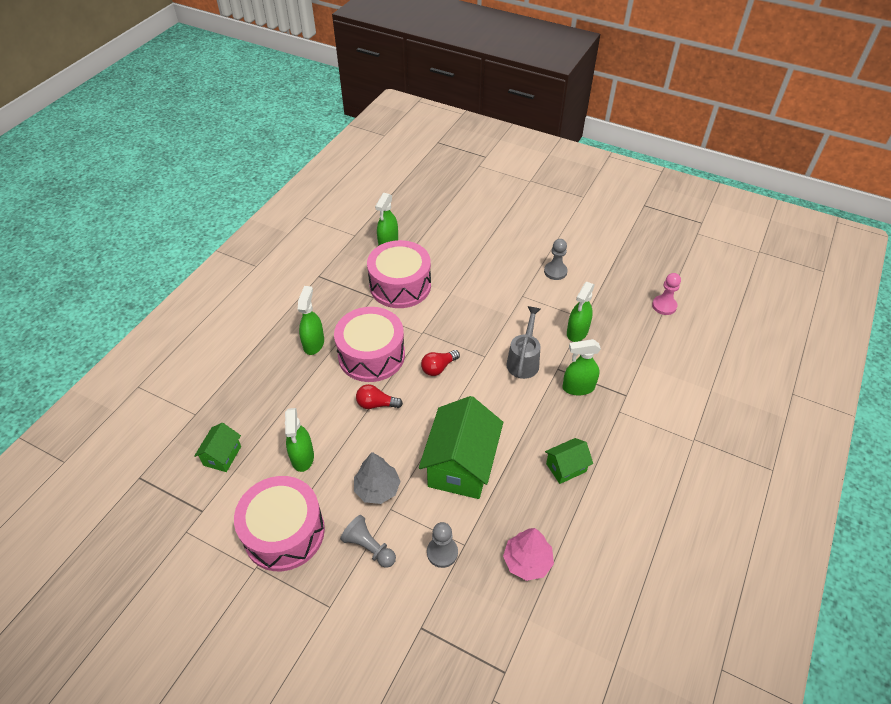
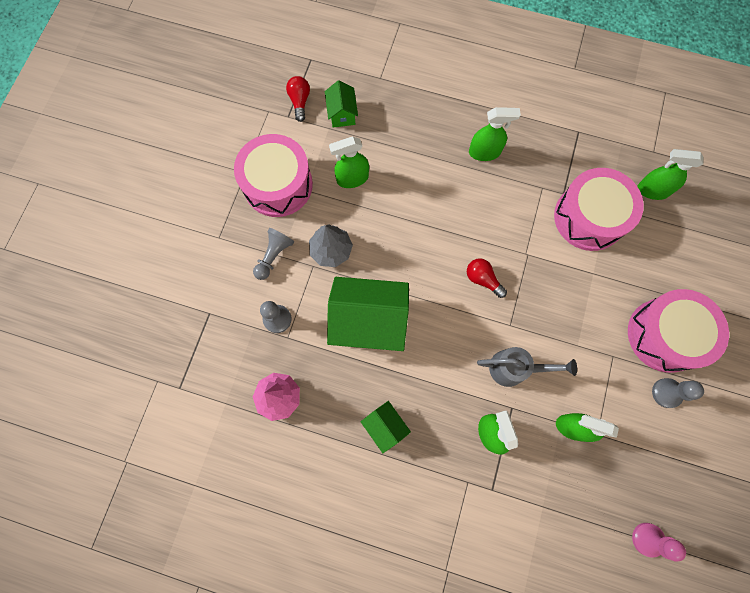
camera: 80 degrees right, 25 degrees up
(222, 456) = (342, 114): green house -> green house turned 75 degrees clockwise
(371, 355) = (483, 210): pink drum -> pink drum (665, 335)
(376, 404) = (423, 228): red light bulb -> red light bulb (300, 101)

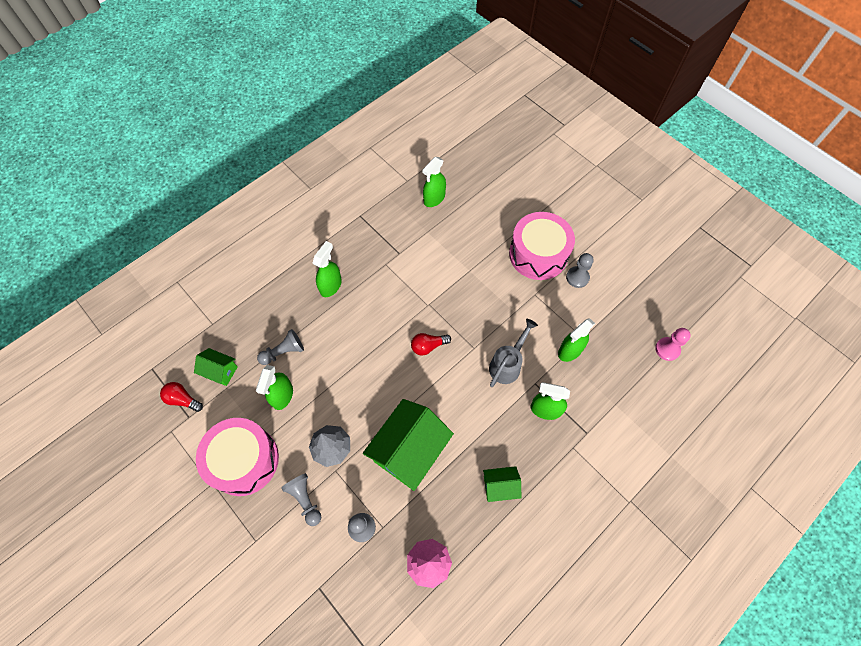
camera: 60 degrees left, 10 degrees down
(392, 153) = (284, 352): none -> grey pawn
(589, 217) = (427, 248): pink drum -> none

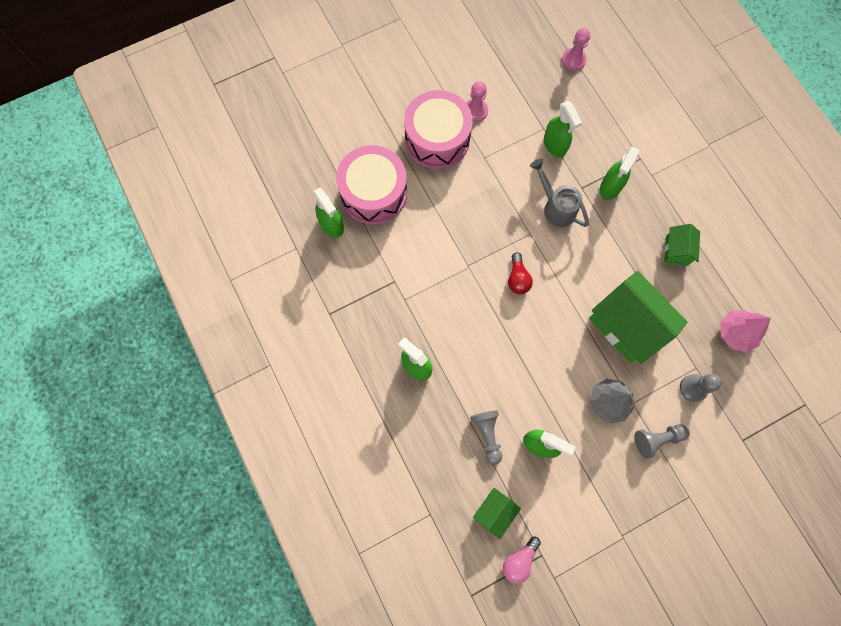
camera: 75 degrees left, 10 degrees up
(183, 399) = (519, 560): red light bulb -> pink light bulb
(244, 460) = (604, 497): pink drum -> pink drum (374, 193)
(577, 277) = (475, 111): grey pawn -> pink pawn

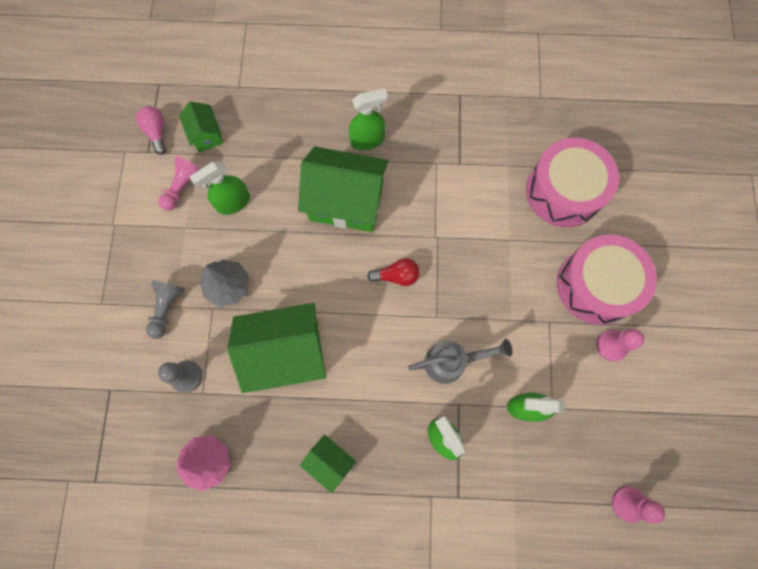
camera: 120 degrees right, 0 degrees up
(332, 225) = (549, 138): green spray bottle -> none
(482, 351) = (346, 202): none -> green house
(487, 435) = (270, 165): grey pawn -> none
(517, 278) = (396, 276): red light bulb -> red light bulb turned 150 degrees clockwise
(553, 498) = (183, 187): none -> pink pawn

